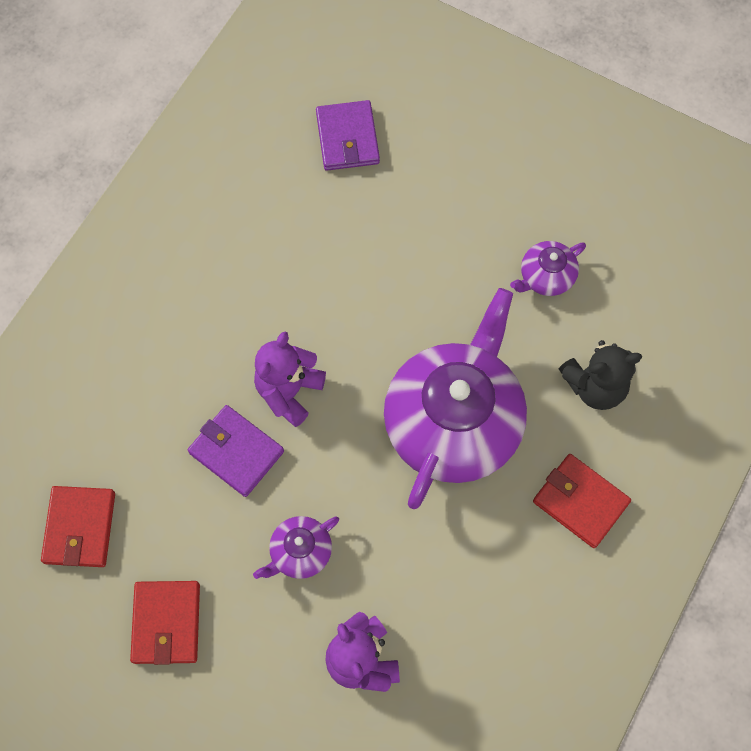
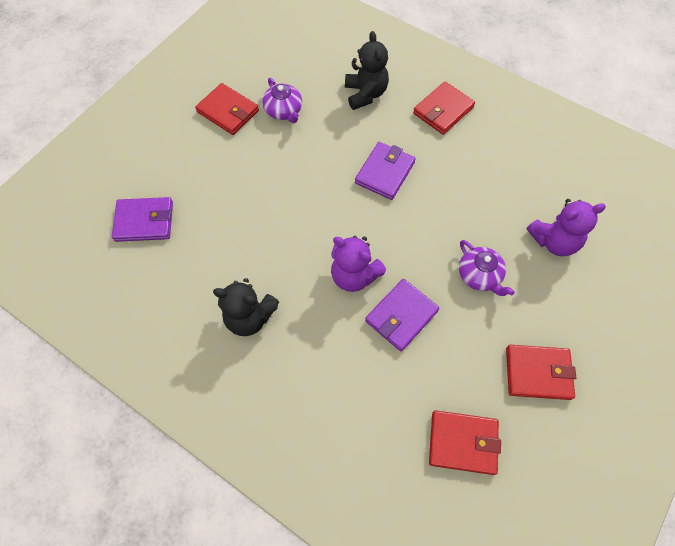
camera: 85 degrees left, 5 degrees down
(226, 276) = (249, 317): none -> black teddy bear
(454, 421) = (384, 172): purple teapot -> purple wallet
(534, 205) = (228, 111): none -> red wallet

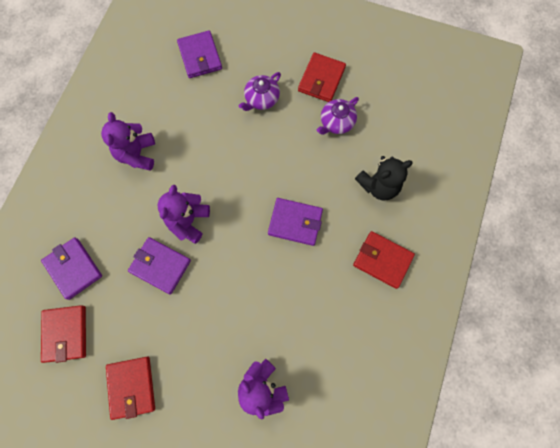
camera: 75 degrees right, 10 degrees up
(249, 317) = (137, 154): black teddy bear -> purple teddy bear
(380, 420) = (73, 268): none -> purple wallet
(479, 275) = (211, 324): purple teapot -> purple teapot (261, 99)

